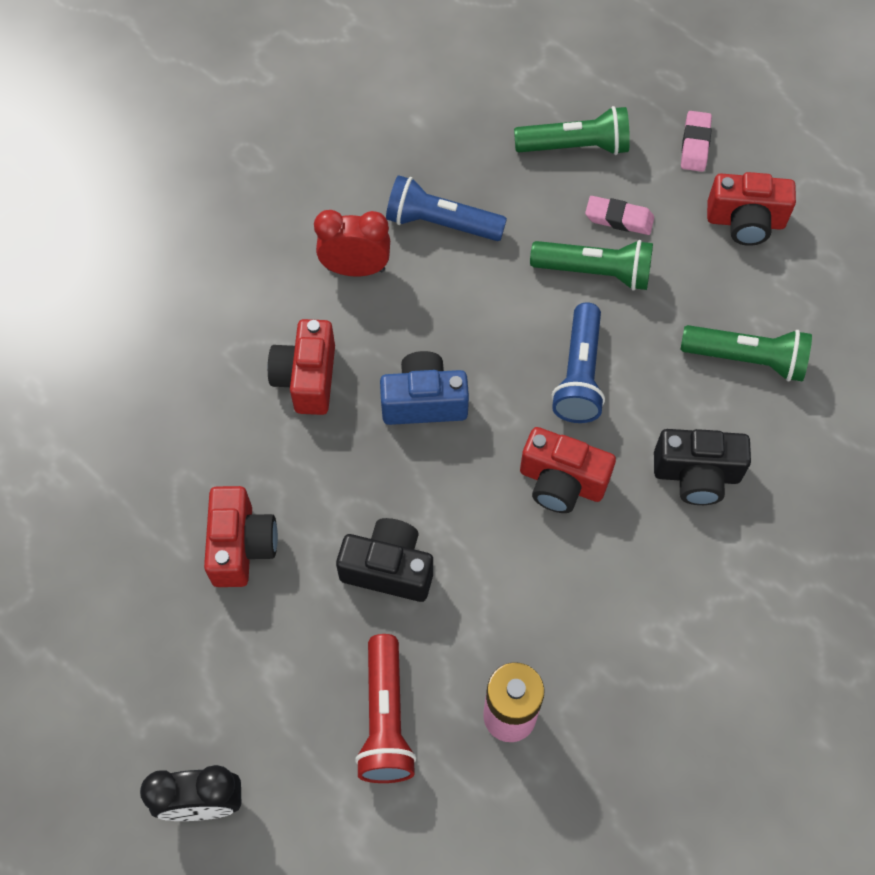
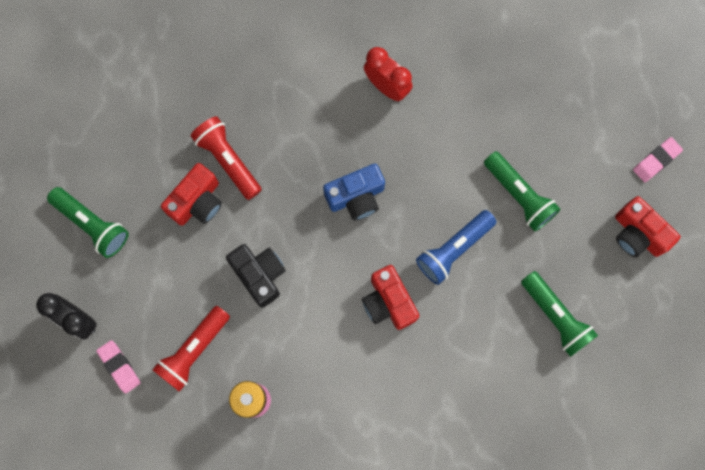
camera: 40 degrees right, 15 degrees up
(240, 473) = (228, 160): none -> red flashlight
(307, 378) = (306, 133): red camera -> none
(424, 401) = (356, 197): blue camera -> blue camera turned 120 degrees clockwise
(441, 223) = (459, 95): blue flashlight -> none
(575, 147) = (582, 106): green flashlight -> green flashlight (92, 225)
(619, 219) = (564, 173): pink eraser -> pink eraser (119, 367)
(696, 475) = (464, 358): black camera -> none

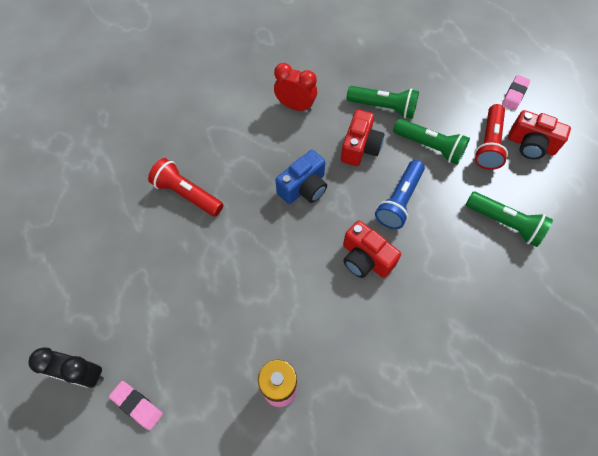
camera: 20 degrees left, 15 degrees down
(92, 225) = (78, 283): green flashlight -> green flashlight (383, 107)
(193, 350) = (206, 363): red flashlight -> red flashlight (488, 144)
(197, 202) = (170, 234): red camera -> red camera (360, 147)
(259, 275) = (245, 275): black camera -> none

